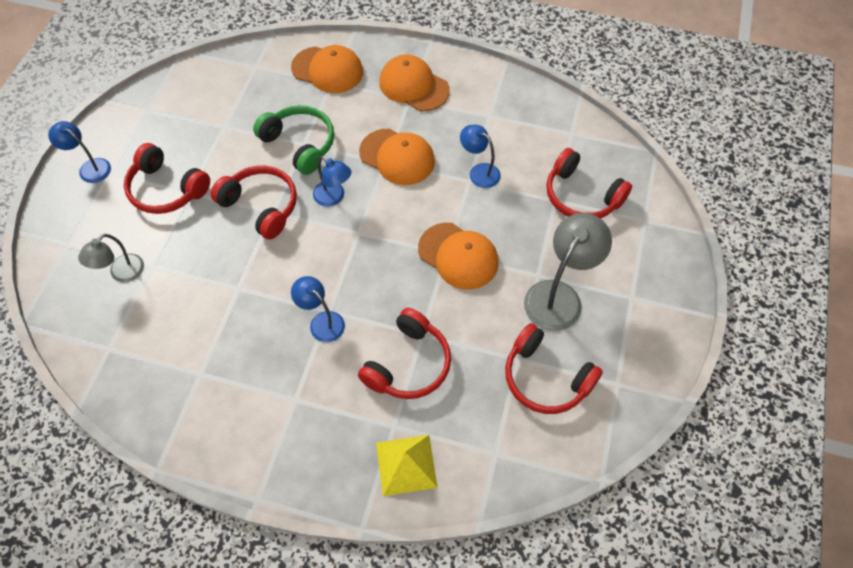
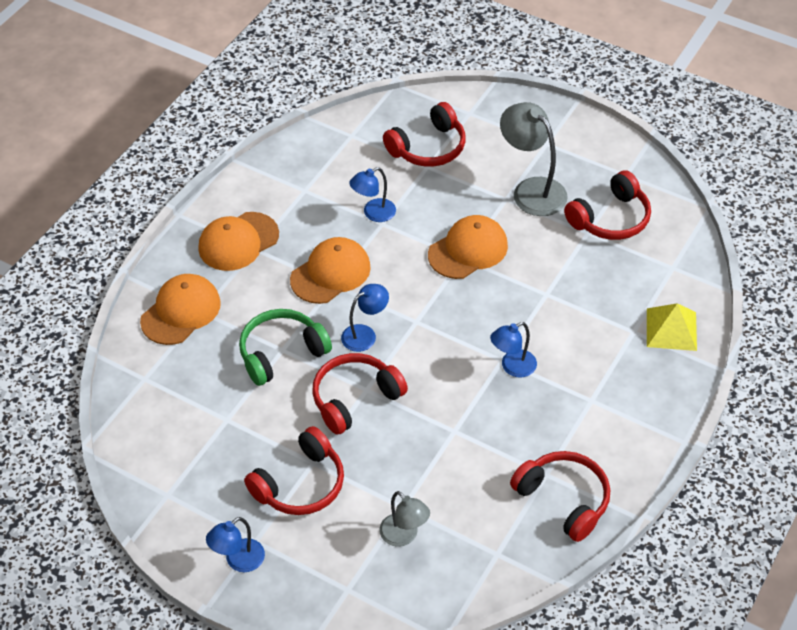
camera: 75 degrees left, 10 degrees down
(408, 364) = (574, 309): red headphones -> red headphones (564, 499)

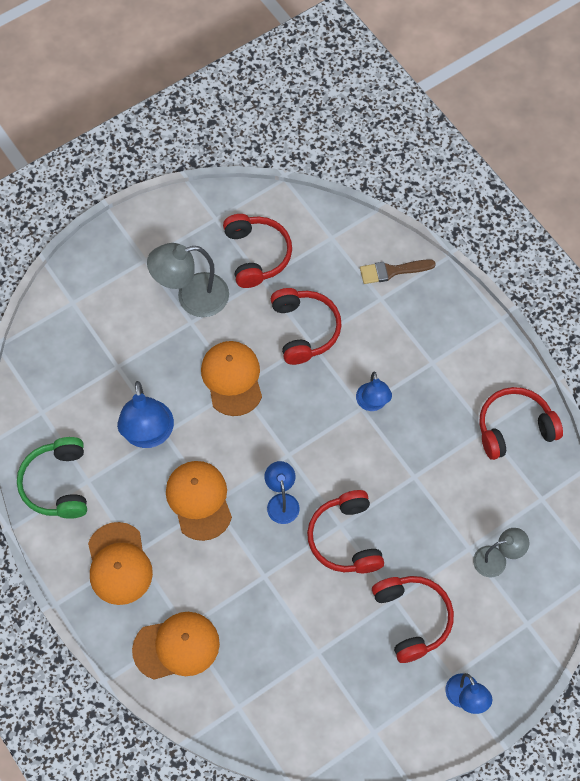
camera: 65 degrees left, 15 degrees up
(181, 312) = (176, 646): orange cap -> orange cap turned 105 degrees clockwise
(281, 353) = (268, 578): green headphones -> green headphones (57, 484)
(373, 213) = (148, 435): blue lamp -> blue lamp, size x1.68
(428, 147) = (95, 355): red headphones -> red headphones (304, 330)
(671, 329) = (392, 271): yellow pyramid -> brown brush

